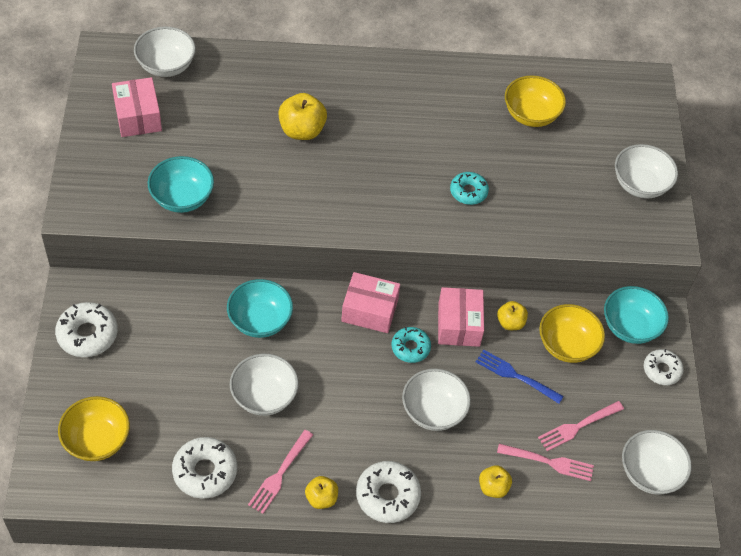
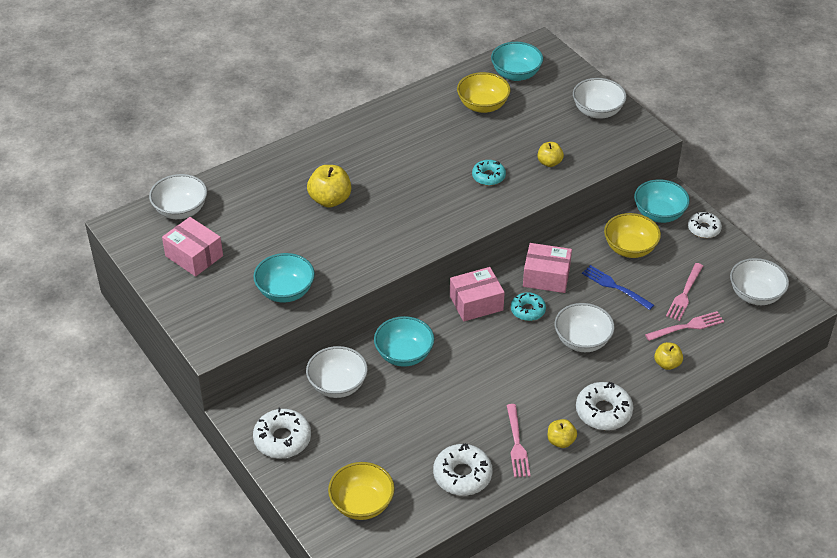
camera: 30 degrees left, 10 degrees down
(264, 396) = (456, 401): white bowl -> white bowl (337, 385)
(459, 324) = (546, 277): pink box -> pink box turned 45 degrees counterclockwise
(510, 323) = (579, 256): yellow apple -> yellow apple (549, 162)
(515, 376) = (615, 287): blue fork -> blue fork turned 45 degrees clockwise
(594, 99) = (516, 74): none -> turquoise bowl

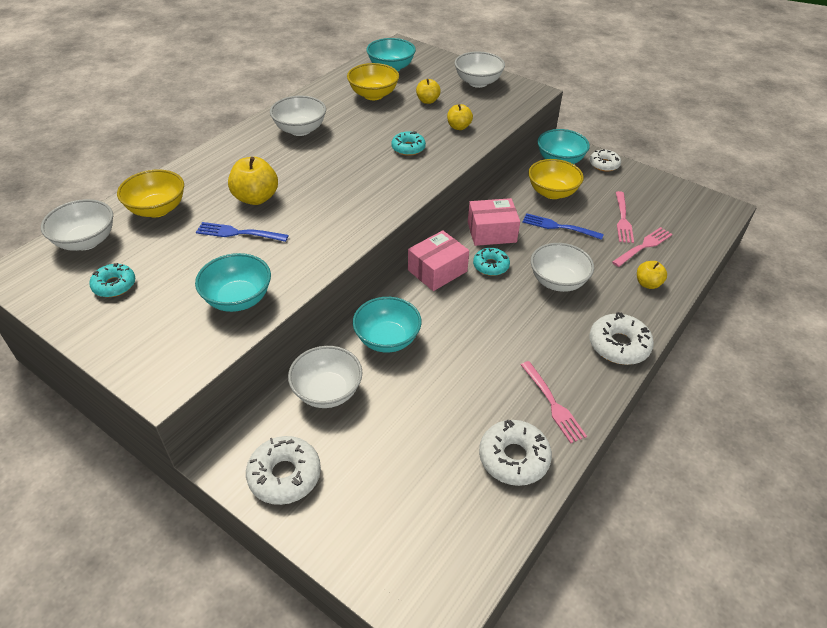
camera: 20 degrees left, 0 degrees up
(194, 256) = (114, 285): pink box -> turquoise donut
(304, 231) = (238, 233): none -> blue fork
(362, 504) = (414, 532): yellow bowl -> yellow bowl (157, 209)
(560, 441) = (595, 388): yellow apple -> yellow apple (427, 101)
(755, 295) = (682, 207): white bowl -> white bowl (300, 130)

